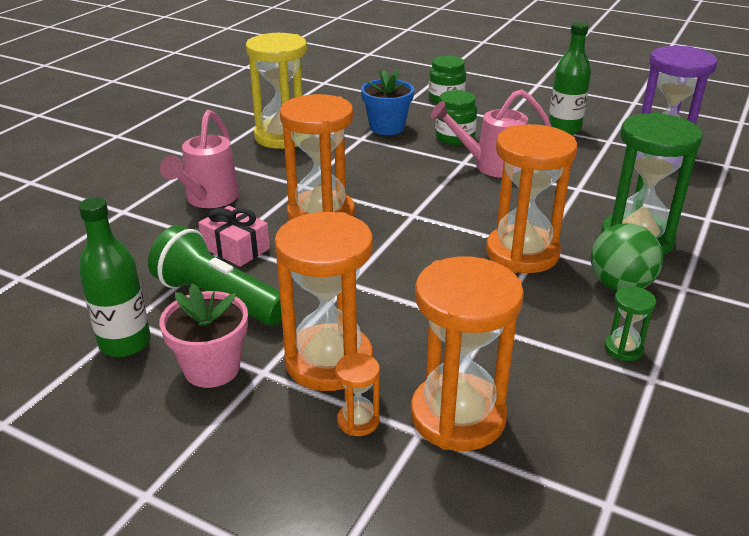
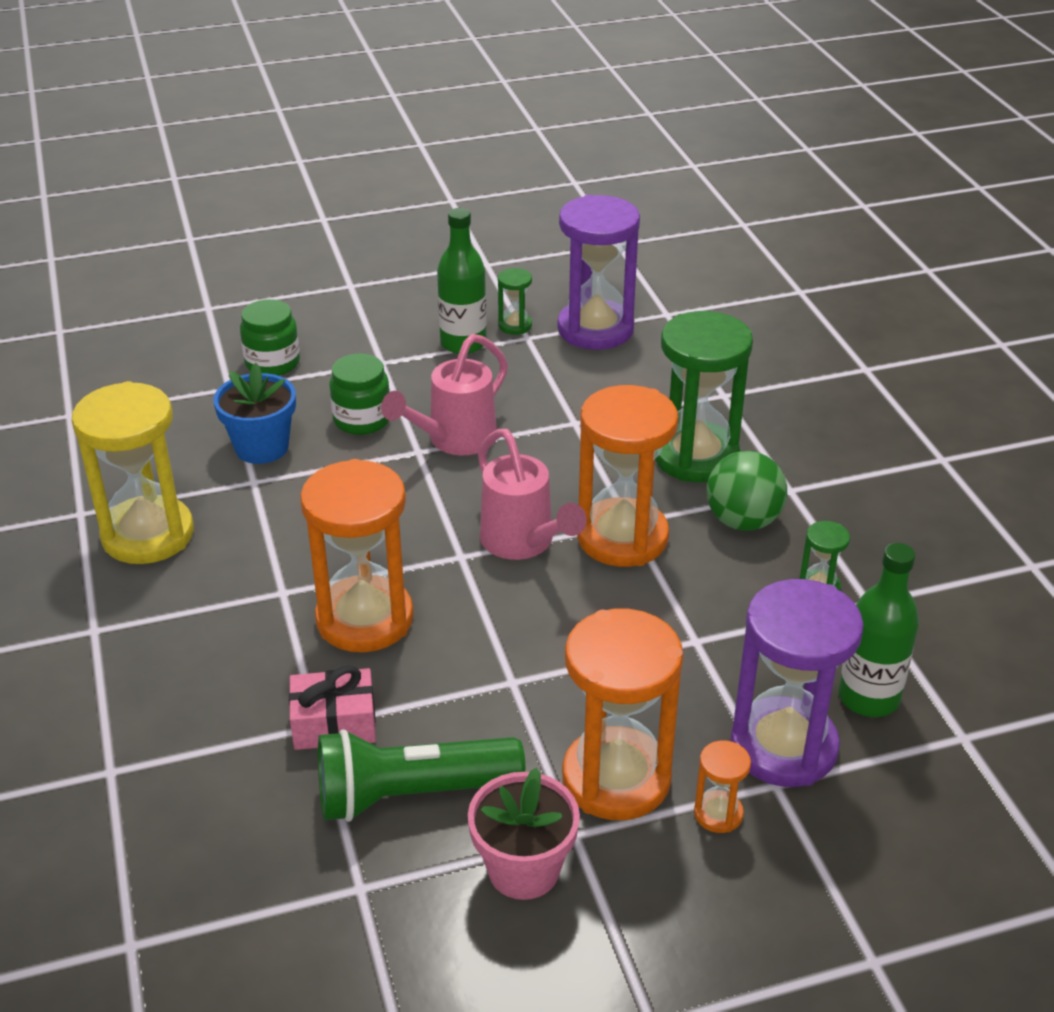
camera: 45 degrees left, 5 degrees up
(125, 343) = (394, 915): green bottle -> green bottle (868, 697)
(208, 199) = (198, 683): pink watering can -> pink watering can (523, 543)
(458, 416) = (783, 747): orange hourglass -> purple hourglass
(609, 133) = (515, 325): none -> green hourglass

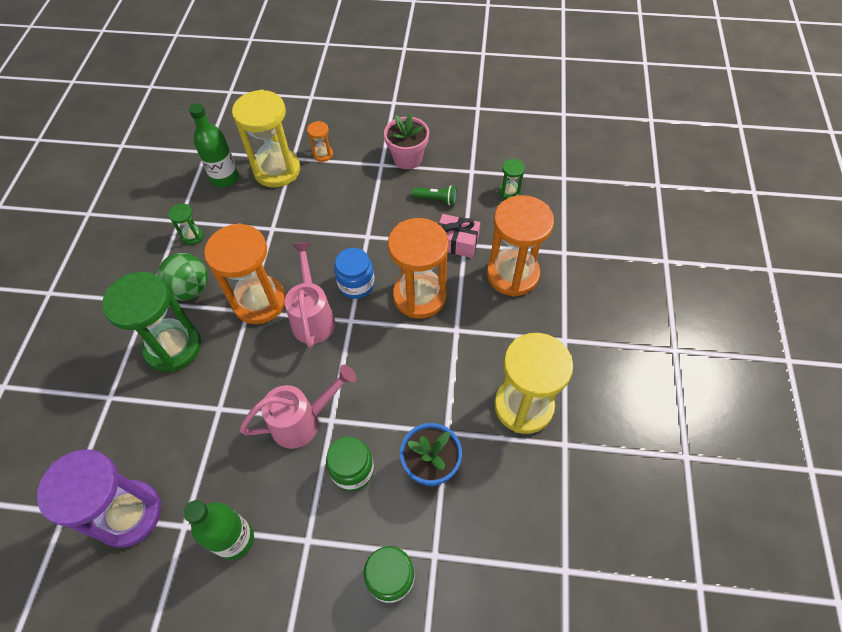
camera: 155 degrees left, 20 degrees up
(412, 794) = (436, 199): green flashlight -> green flashlight, size x0.49
(483, 604) = (356, 284): none -> blue jar
(515, 325) = (182, 548): green hourglass -> green hourglass (509, 192)
(616, 778) = (351, 179): orange hourglass -> orange hourglass (512, 274)
(783, 747) = (277, 170): purple hourglass -> yellow hourglass

